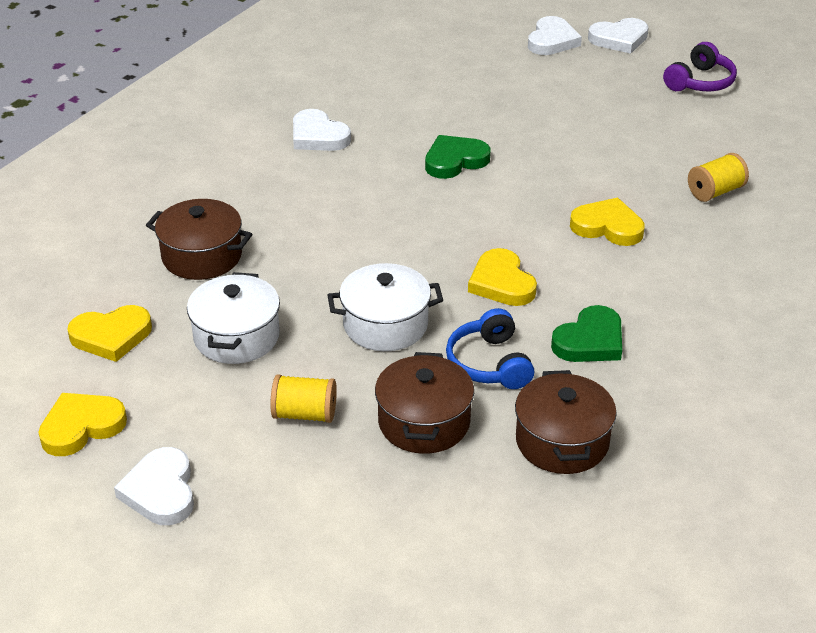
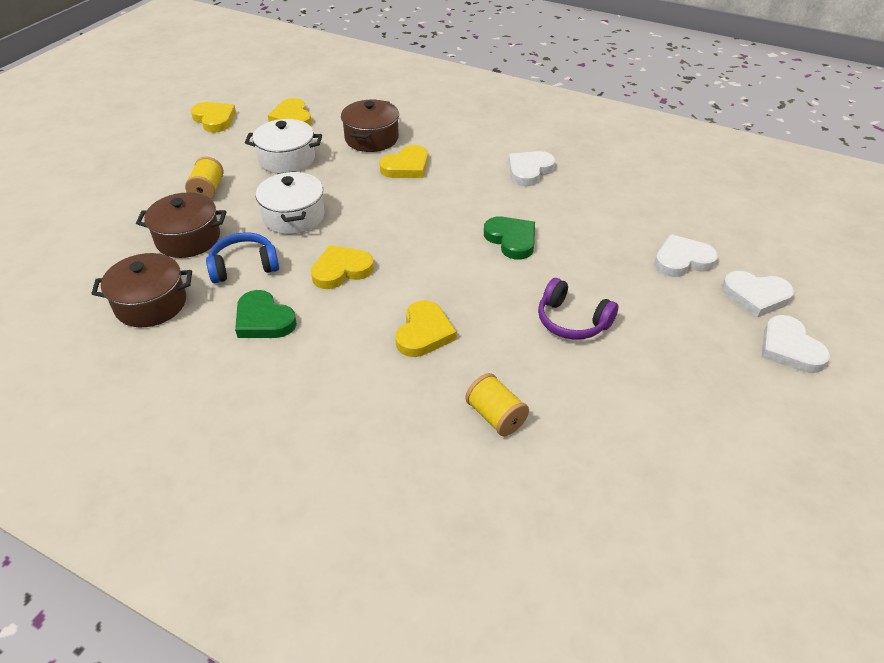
camera: 85 degrees right, 5 degrees up
(160, 491) = (155, 149): white heart -> white heart (682, 260)
(285, 228) = (406, 166): none -> yellow heart
(700, 82) = (724, 417): purple headphones -> purple headphones (572, 321)

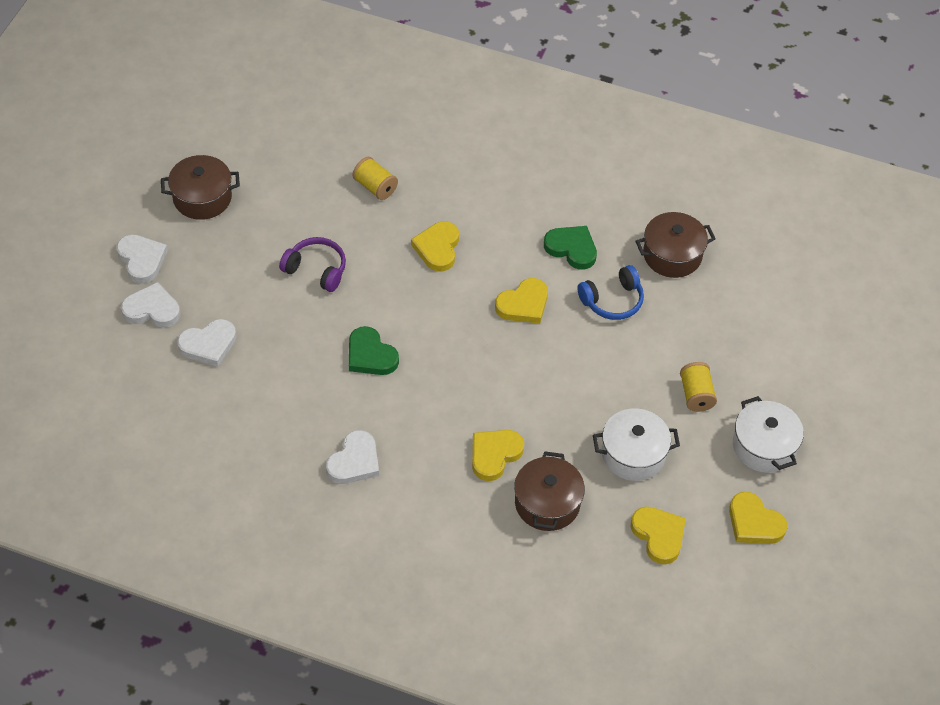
camera: 170 degrees right, 10 degrees up
(188, 239) = (680, 328): brown pot -> brown pot (202, 198)
(294, 216) = (591, 366): white pot -> white pot (764, 446)

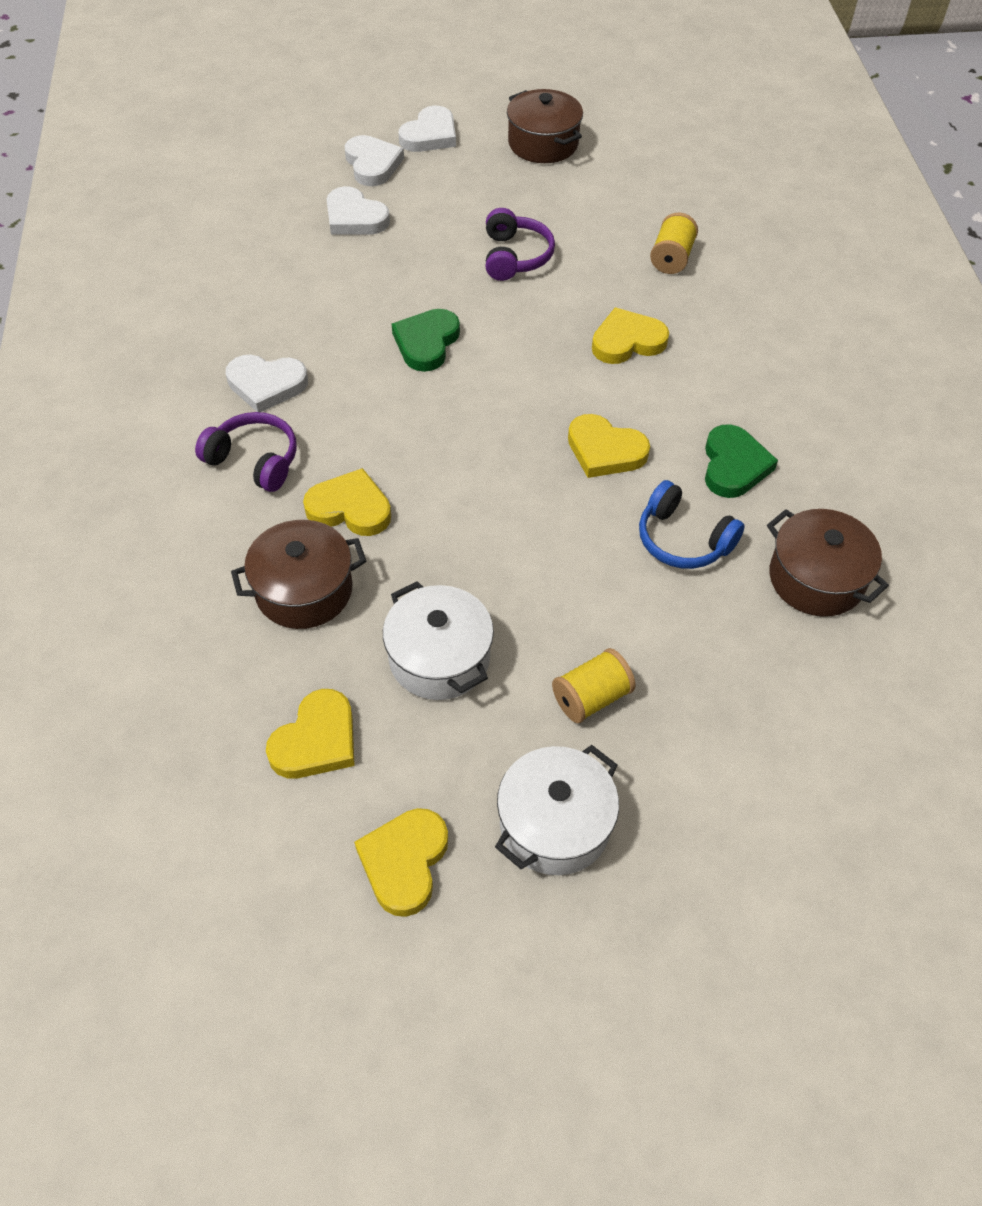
camera: 65 degrees right, 0 degrees up
(422, 492) = (254, 460): none -> purple headphones

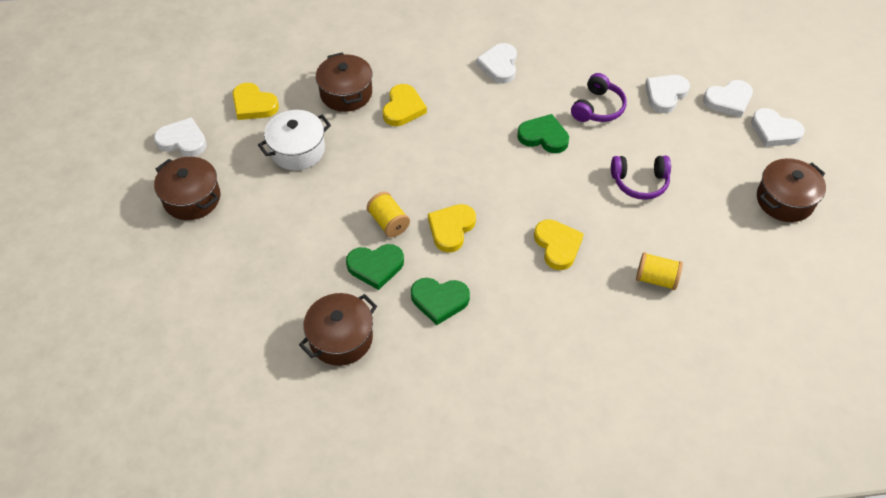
camera: 90 degrees right, 0 degrees up
(254, 460) = (438, 66): purple headphones -> purple headphones (598, 108)
(404, 862) = (183, 140): yellow heart -> white heart
(555, 824) = (192, 198): white pot -> brown pot
(591, 698) = (265, 216): yellow spool -> yellow spool (388, 222)
(683, 540) = (375, 266): blue headphones -> green heart

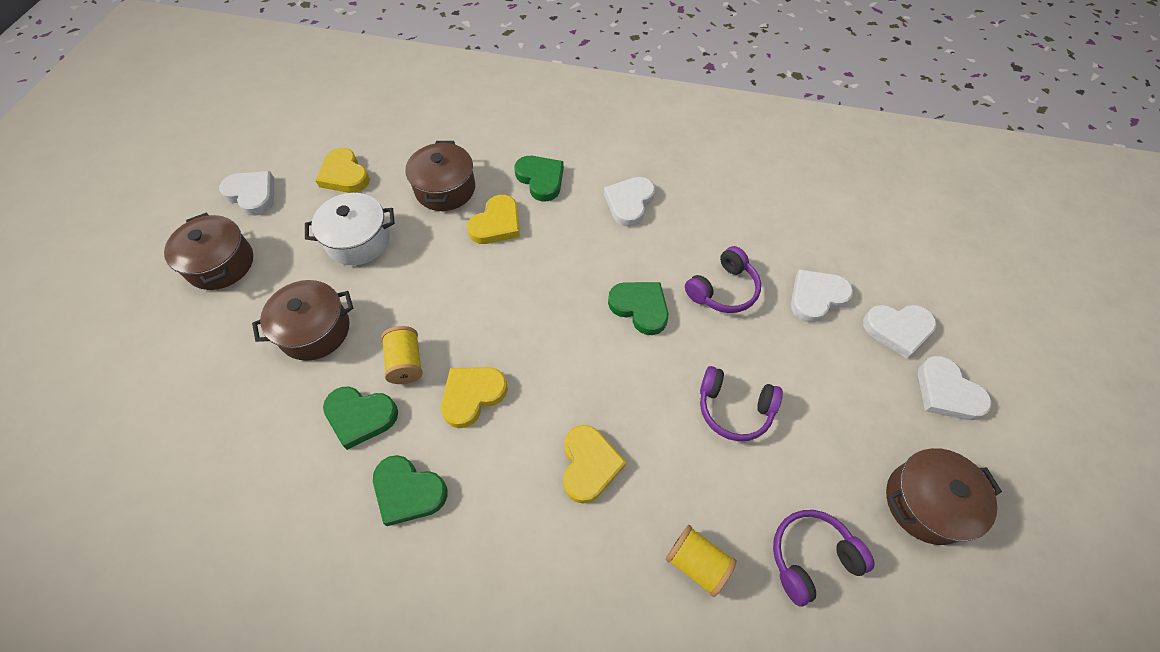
camera: 20 degrees right, 5 degrees up
(341, 338) = (269, 501): brown pot -> brown pot (315, 330)
(420, 66) = (541, 179): none -> green heart
(726, 253) = (811, 557): none -> purple headphones

